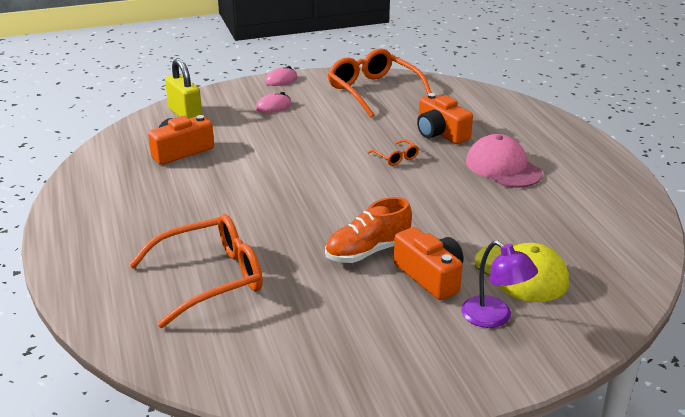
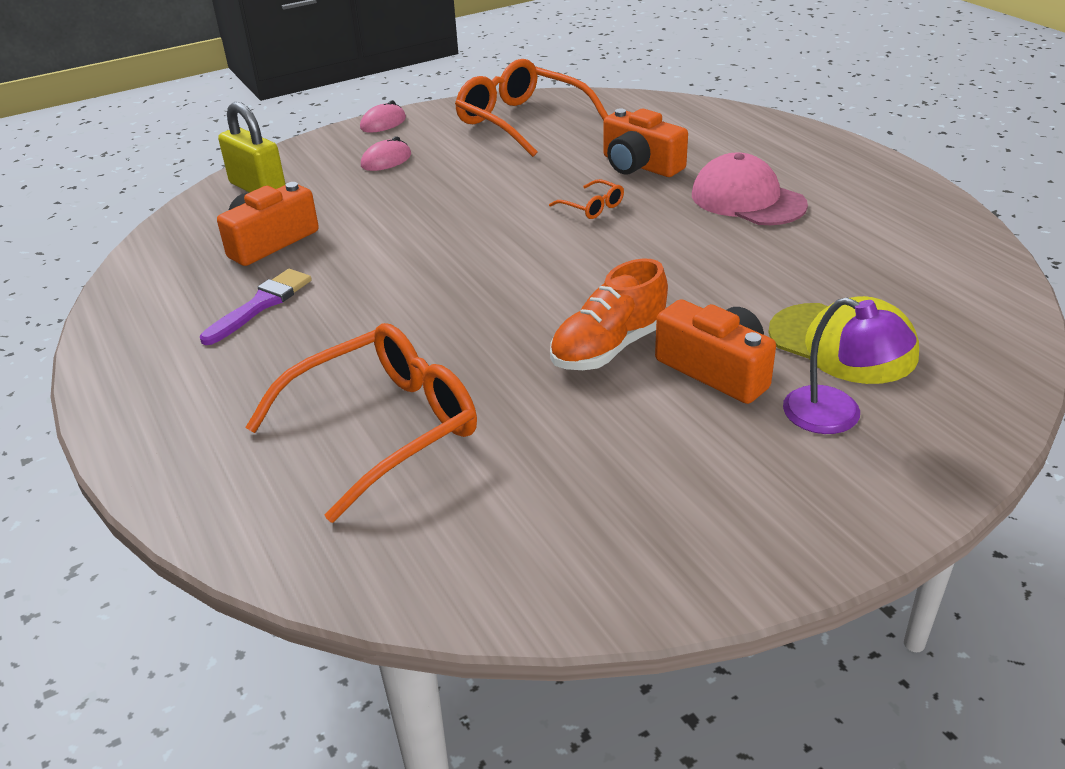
camera: 10 degrees left, 5 degrees up
(162, 191) = (261, 305): none -> purple brush

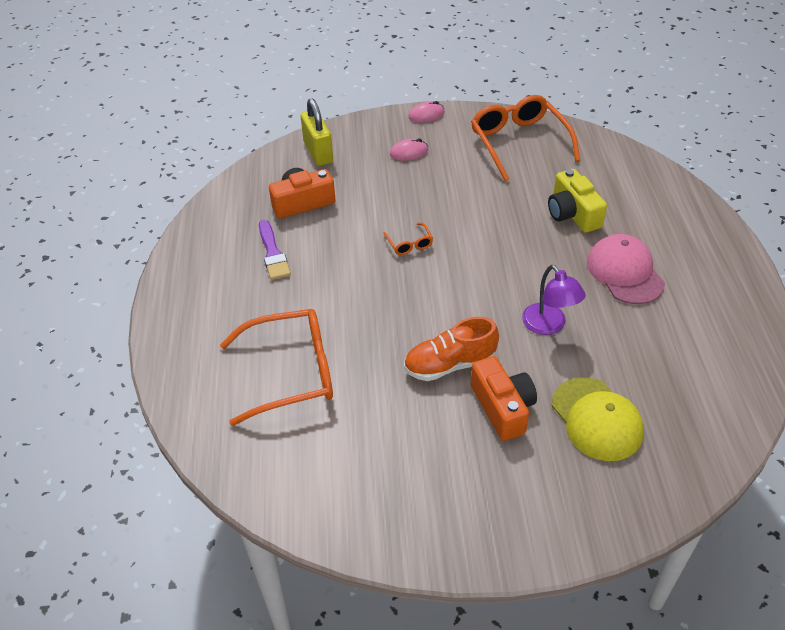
camera: 25 degrees right, 10 degrees up
(261, 305) = (273, 253): purple brush -> purple brush turned 105 degrees clockwise
(592, 207) = (515, 242): orange glasses -> orange glasses (409, 244)
(640, 165) = (572, 213): orange camera -> yellow camera
(837, 417) = (550, 472): purple lamp -> purple lamp (549, 325)

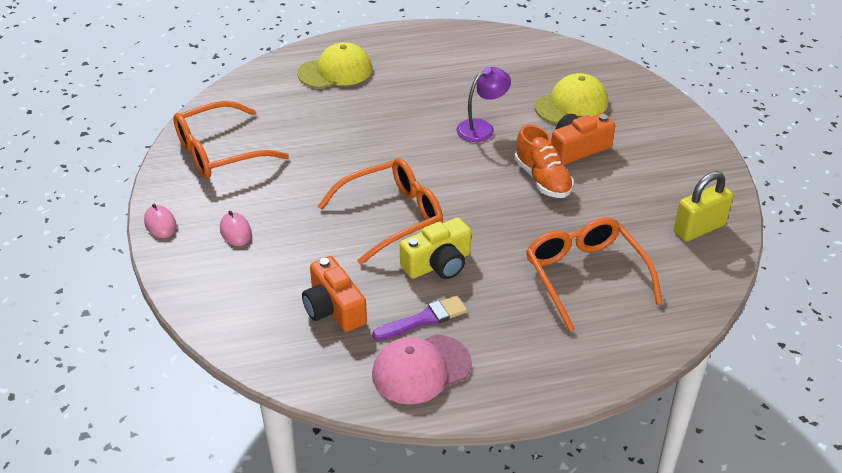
camera: 100 degrees left, 5 degrees down
(318, 152) = (235, 309): yellow padlock -> yellow padlock (699, 228)
(409, 244) = (392, 217): orange glasses -> orange glasses, size x2.35
(572, 213) = (333, 116): yellow camera -> yellow camera (438, 264)
(624, 272) = (408, 89): pink cap -> pink cap (421, 369)
(657, 218) = (335, 71): none -> yellow cap

